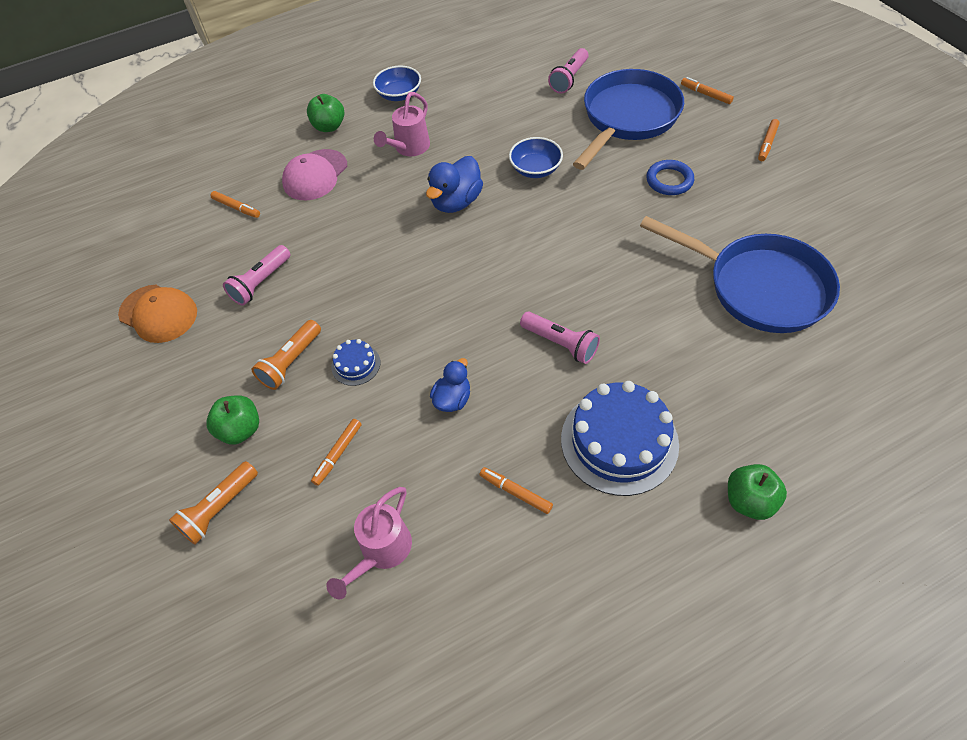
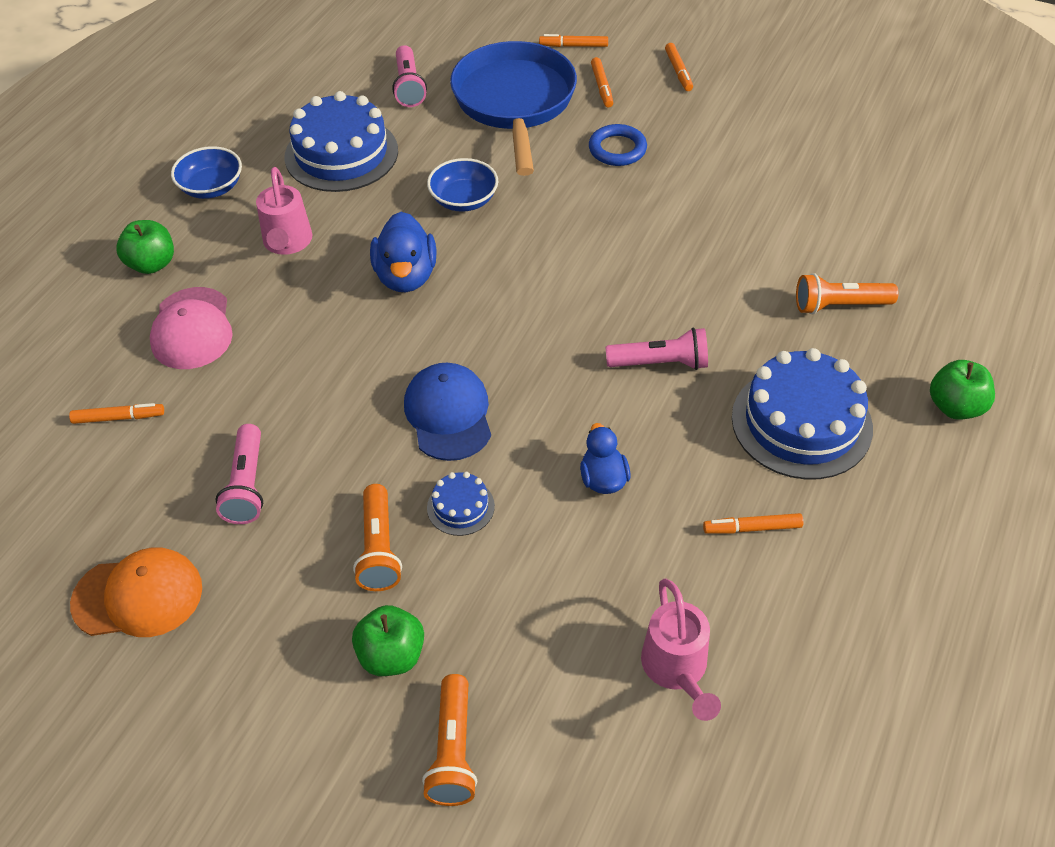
camera: 40 degrees left, 5 degrees down
(338, 454) = (533, 608): orange marker -> orange marker (602, 87)
(401, 303) = (448, 414): none -> blue cap
(489, 105) = (341, 154): none -> blue cake
(729, 373) = (839, 305): none -> orange flashlight
(759, 287) = (794, 212): blue pan -> none

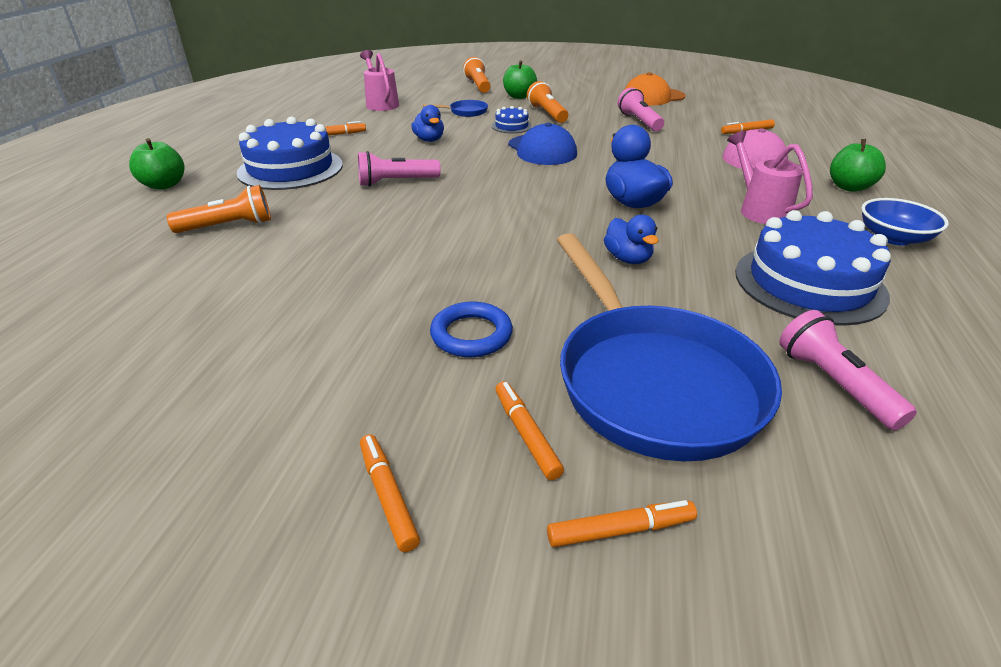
camera: 165 degrees right, 15 degrees down
(464, 200) = (628, 259): blue bowl -> blue duck
(520, 589) = (465, 112): none -> blue pan

